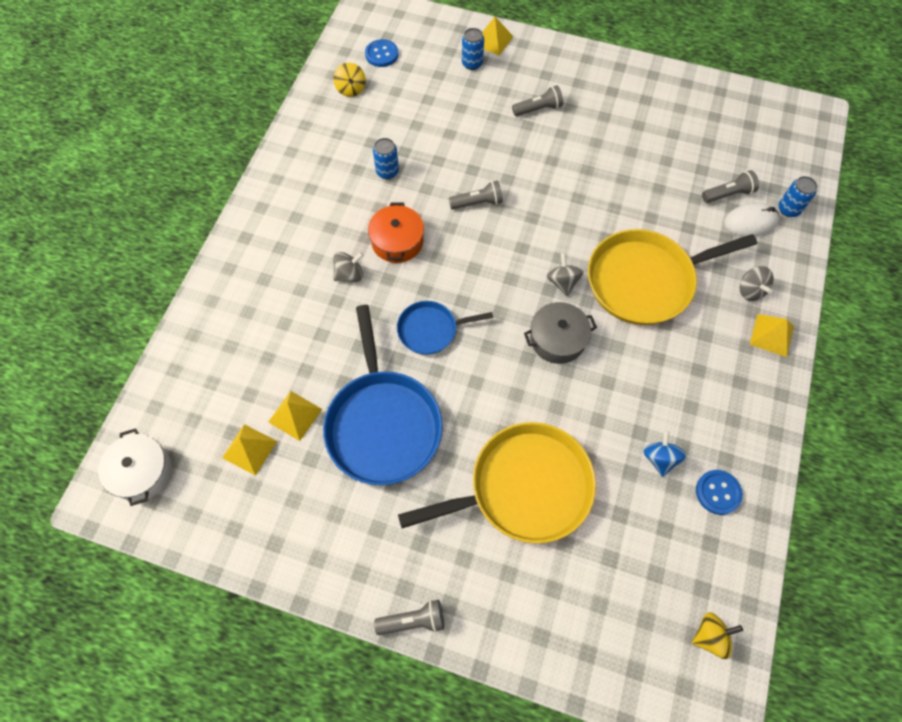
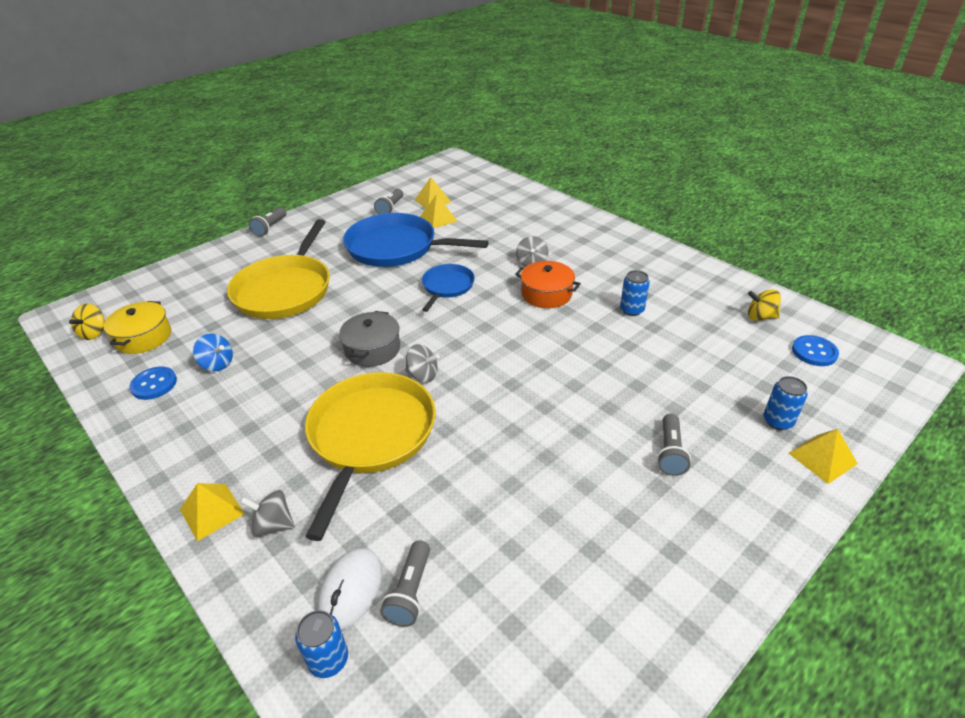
camera: 120 degrees right, 25 degrees down
(142, 472) = (455, 170): white pot -> none
(477, 203) = (557, 353): grey flashlight -> grey flashlight (390, 208)
(679, 571) = (143, 337): none -> yellow pot

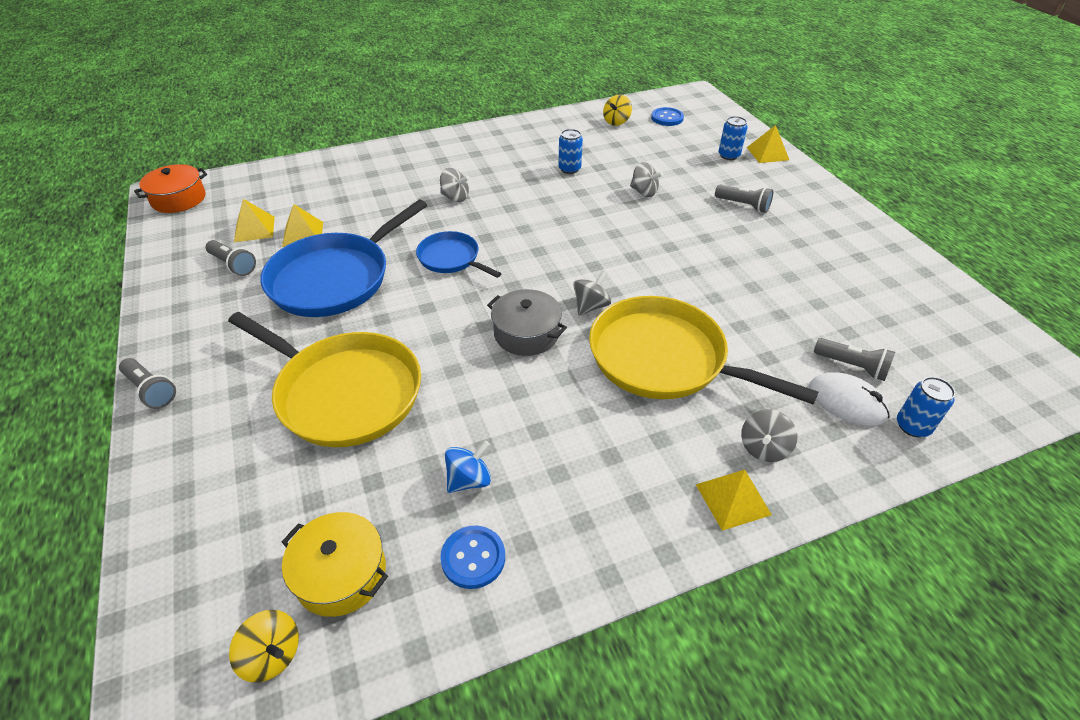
camera: 70 degrees left, 5 degrees up
(546, 294) = (513, 203): orange pot -> orange pot (178, 199)
(631, 368) = (644, 192): none -> grey spinning top

